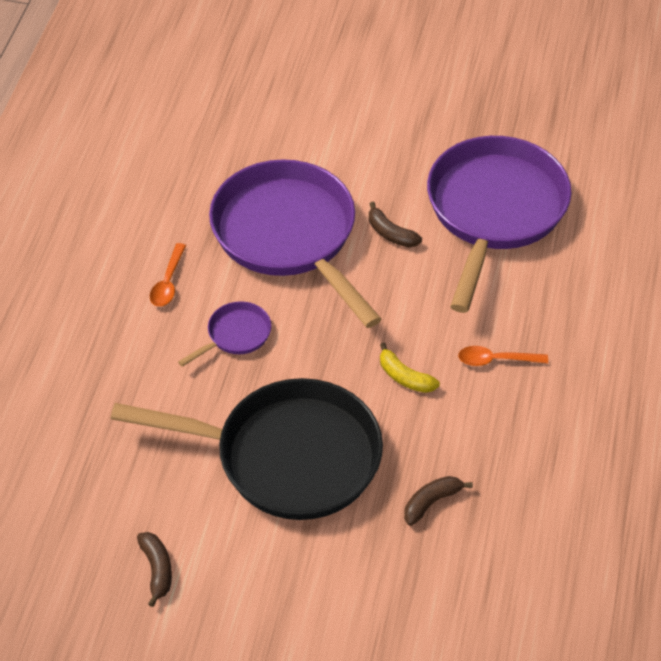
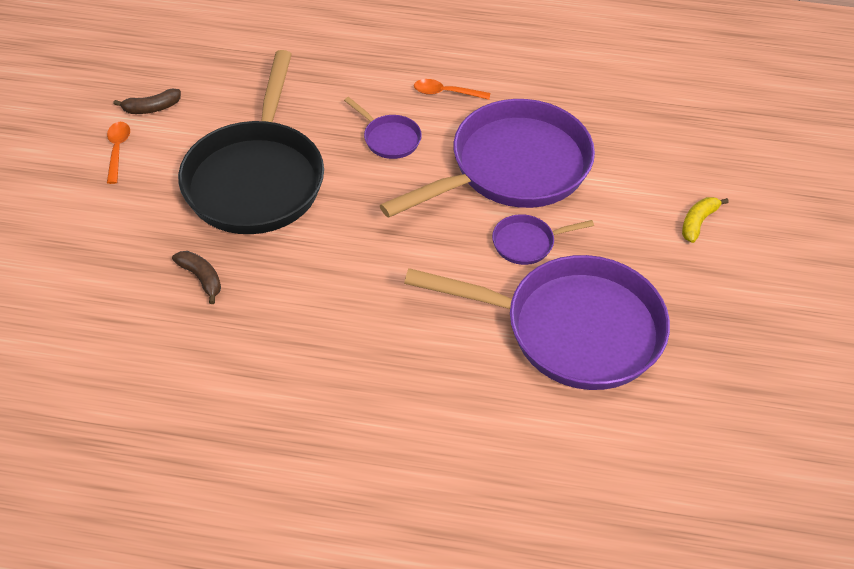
camera: 85 degrees right, 0 degrees up
(390, 233) = (527, 243): brown banana -> purple pan
(404, 377) = (345, 257): yellow banana -> yellow banana (698, 222)
(496, 360) = (368, 328): orange spoon -> orange spoon (117, 150)

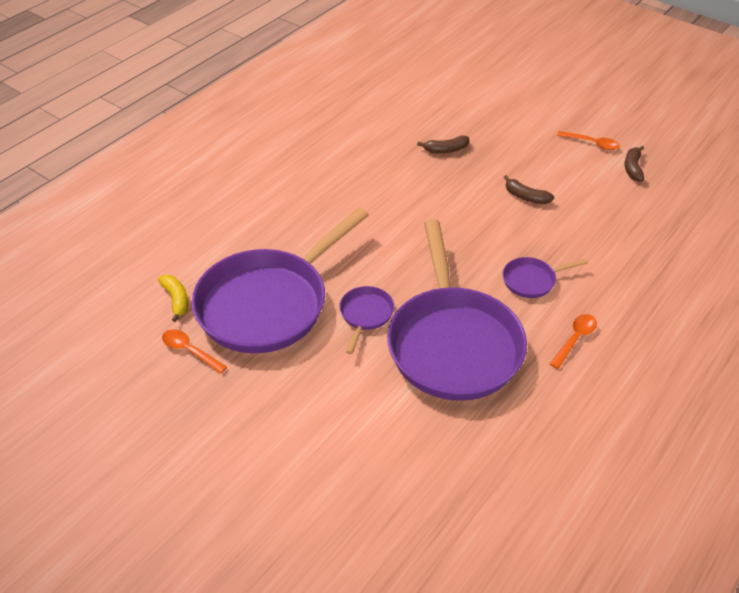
camera: 120 degrees right, 5 degrees down
(256, 179) = (525, 197): black pan -> brown banana
(683, 362) = (190, 351): none -> orange spoon
(698, 222) = (306, 443): yellow banana -> yellow banana (176, 300)

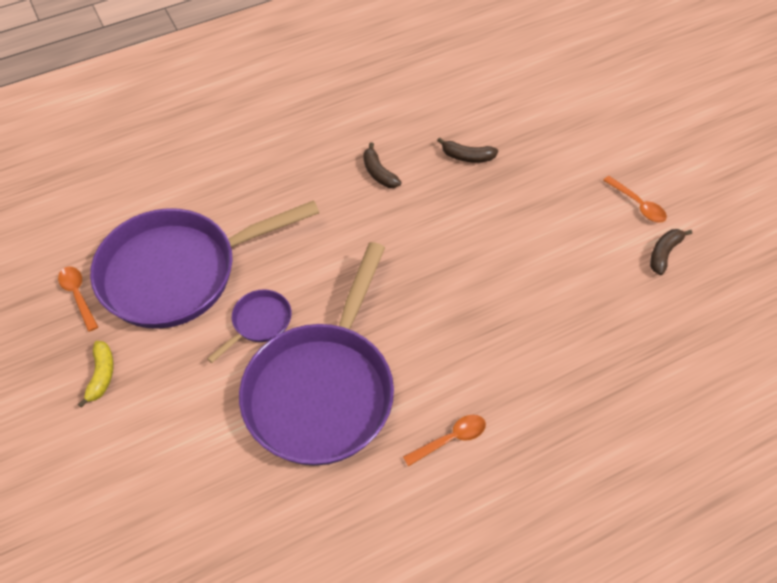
camera: 25 degrees right, 10 degrees up
(176, 300) = (99, 235): yellow banana -> yellow banana (101, 375)
(525, 197) = (515, 246): brown banana -> brown banana (379, 173)
(532, 280) = (452, 350): purple pan -> none

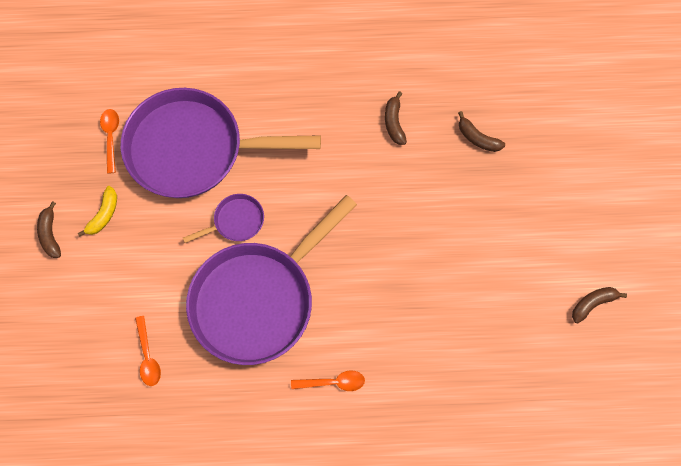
camera: 25 degrees right, 15 degrees up
(43, 421) = (50, 234): none -> brown banana
(638, 204) = (599, 248): orange spoon -> orange spoon (148, 356)

